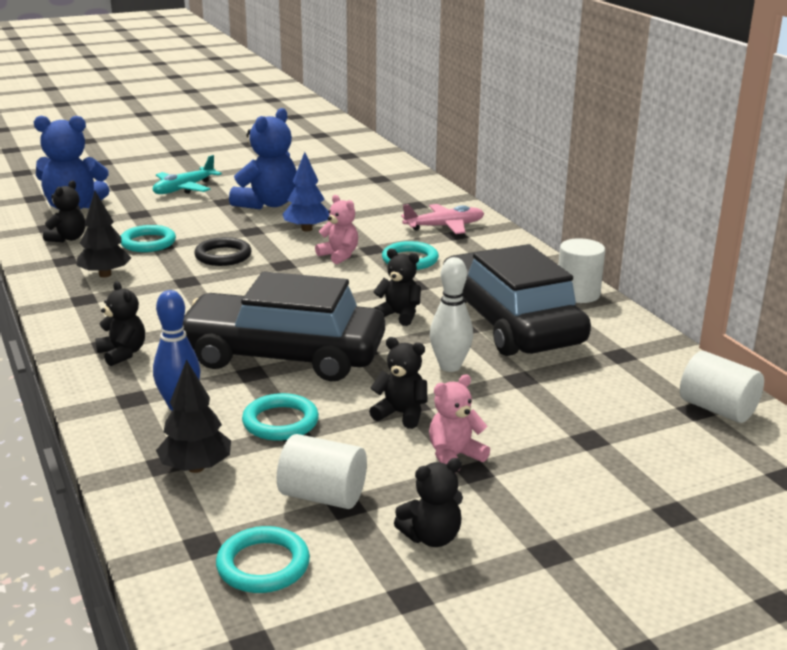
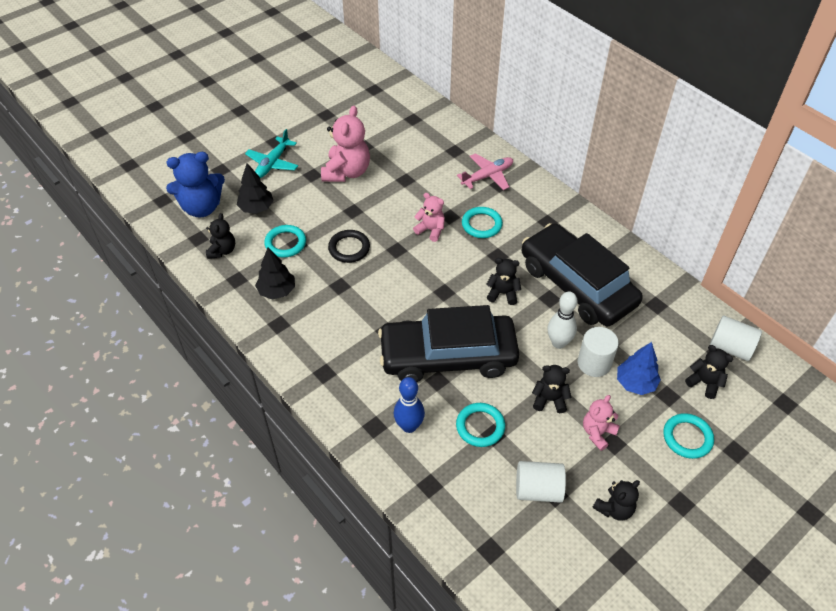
camera: 15 degrees left, 25 degrees up
(122, 354) = (342, 380): black teddy bear -> black teddy bear (704, 383)
(196, 467) = (451, 484): black tree -> black tree (256, 208)
(263, 565) = (533, 558): turquoise ring -> turquoise ring (687, 437)
(267, 204) = (347, 172): blue teddy bear -> pink teddy bear
(307, 229) = (392, 200): blue tree -> blue tree (635, 383)
(578, 294) = (607, 242): white cylinder -> white cylinder (594, 363)

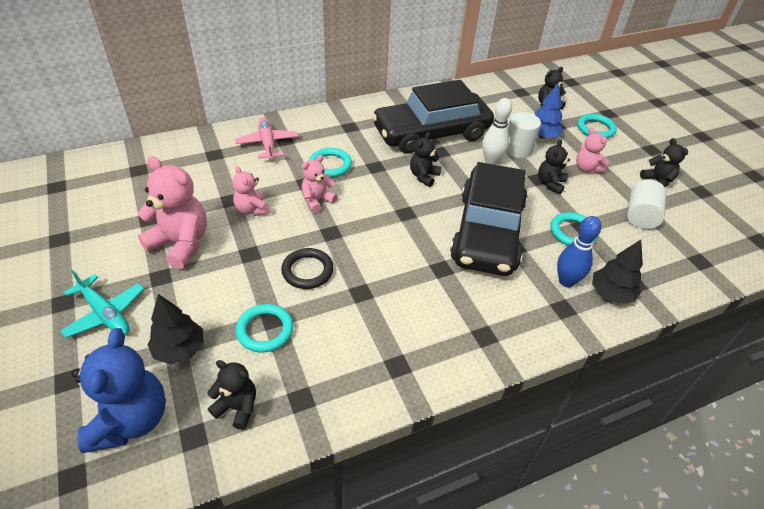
camera: 75 degrees left, 5 degrees down
(277, 291) = (342, 356): black tree -> black tree (611, 294)
(400, 196) = (252, 210): none -> pink teddy bear
(730, 347) = (519, 86): white cylinder -> none

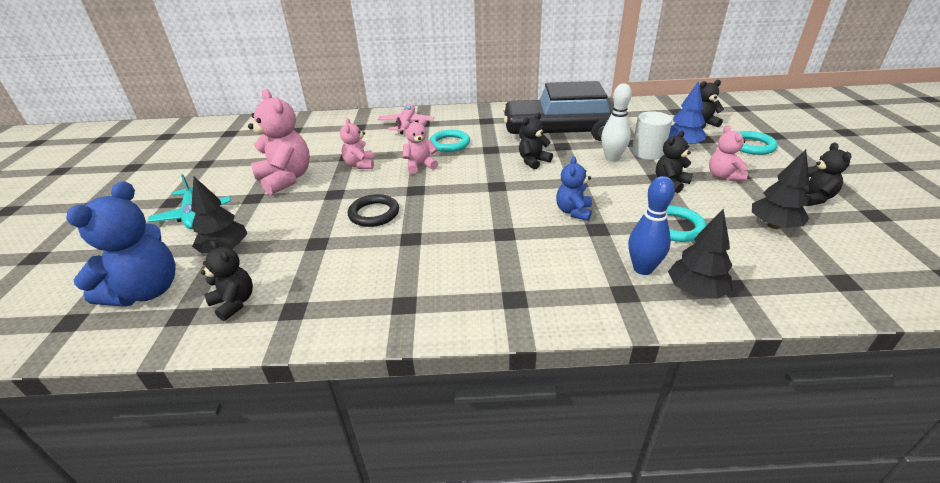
camera: 25 degrees right, 10 degrees down
(265, 330) = (304, 250): turquoise ring -> none
(487, 231) = (573, 212): black car -> blue teddy bear
(640, 216) = (773, 225): white cylinder -> black tree

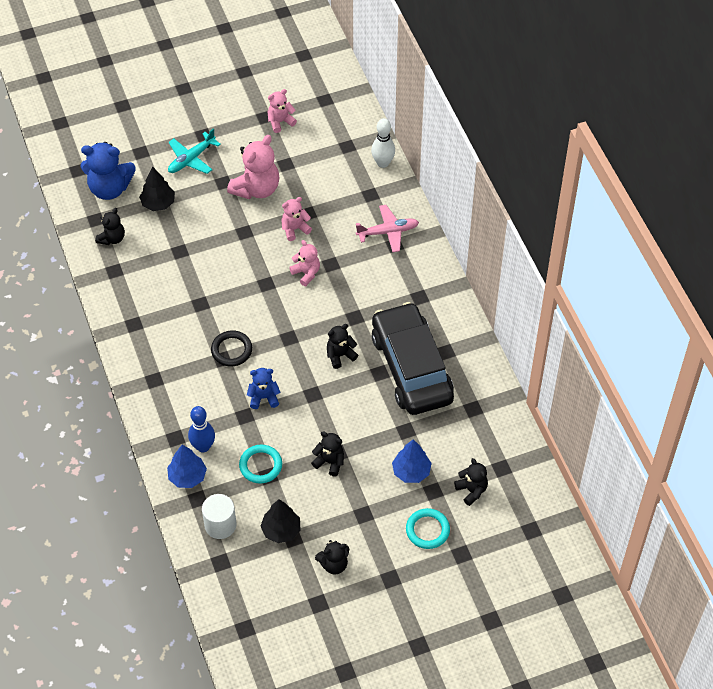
camera: 70 degrees right, 20 degrees up
(374, 213) = (224, 269): black ring -> black ring (231, 350)
(449, 143) = (356, 281): turquoise ring -> none
(533, 161) = (340, 355): black teddy bear -> black teddy bear turned 60 degrees counterclockwise
(612, 158) = (365, 415): white bowling pin -> white bowling pin (383, 163)
(647, 152) = (385, 443): white cylinder -> white cylinder (220, 525)
(695, 291) = (187, 476): black tree -> blue tree
(723, 176) = (354, 502): pink teddy bear -> pink teddy bear (280, 122)

